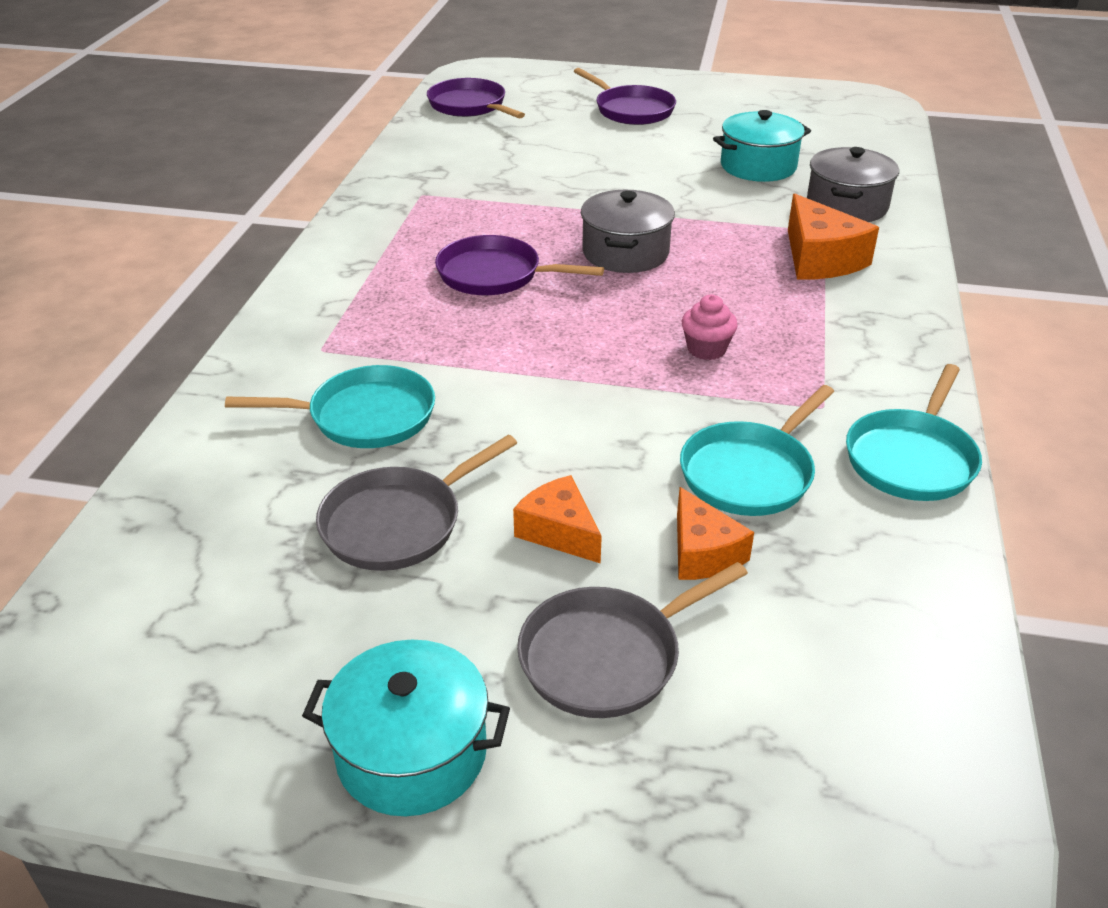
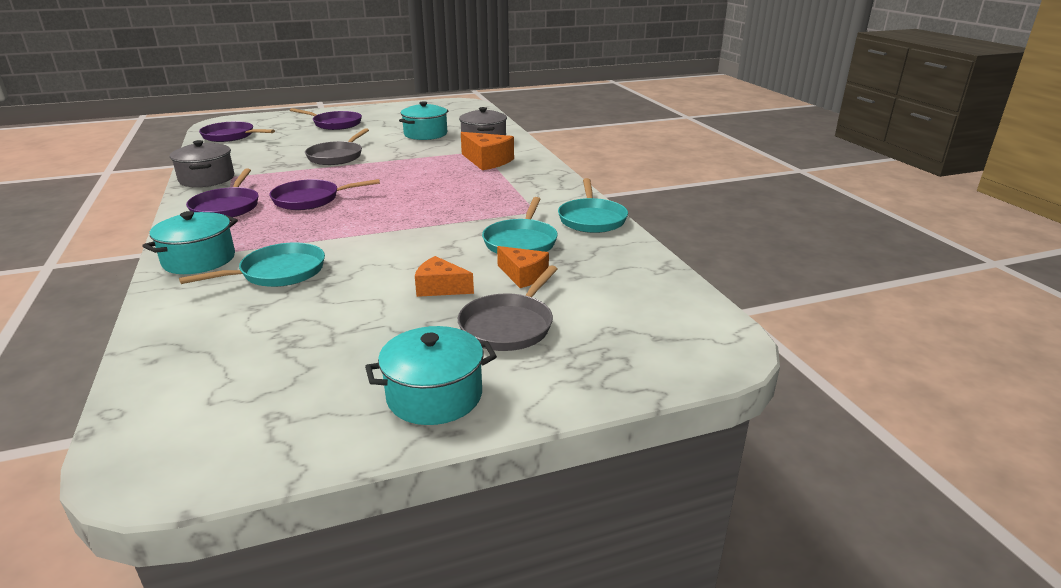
camera: 30 degrees left, 10 degrees down
(287, 356) = (199, 260): none -> turquoise pot
(379, 258) = (227, 207): none -> purple pan
(398, 523) = (341, 309): grey pan -> grey pan (337, 156)
(625, 252) = (381, 177): grey pot -> grey pot (207, 179)
(706, 349) = (458, 203): pink cupcake -> none

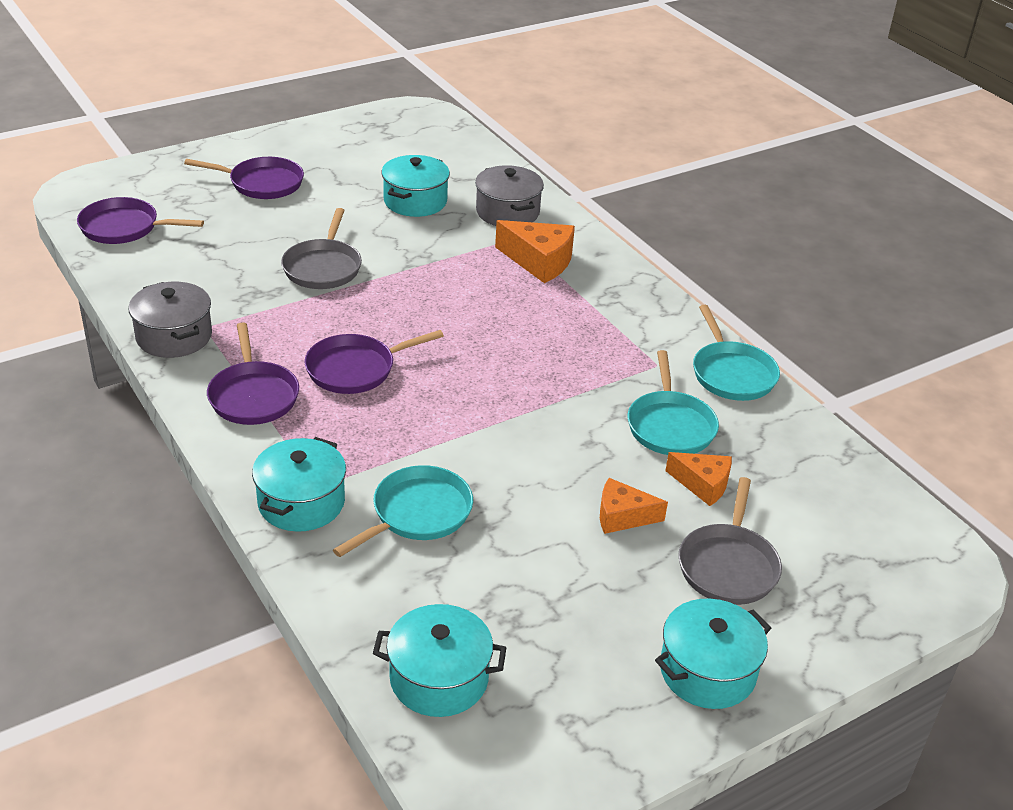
camera: 15 degrees left, 10 degrees up
(190, 372) = (439, 678): none -> turquoise pot

